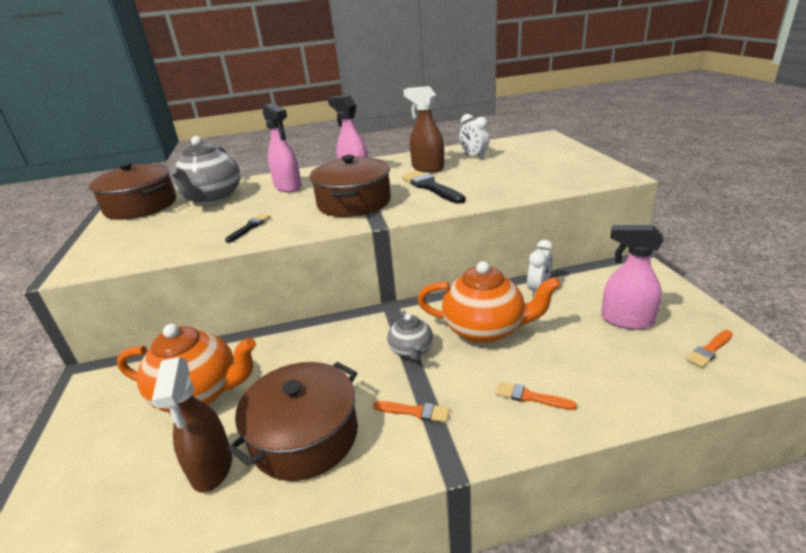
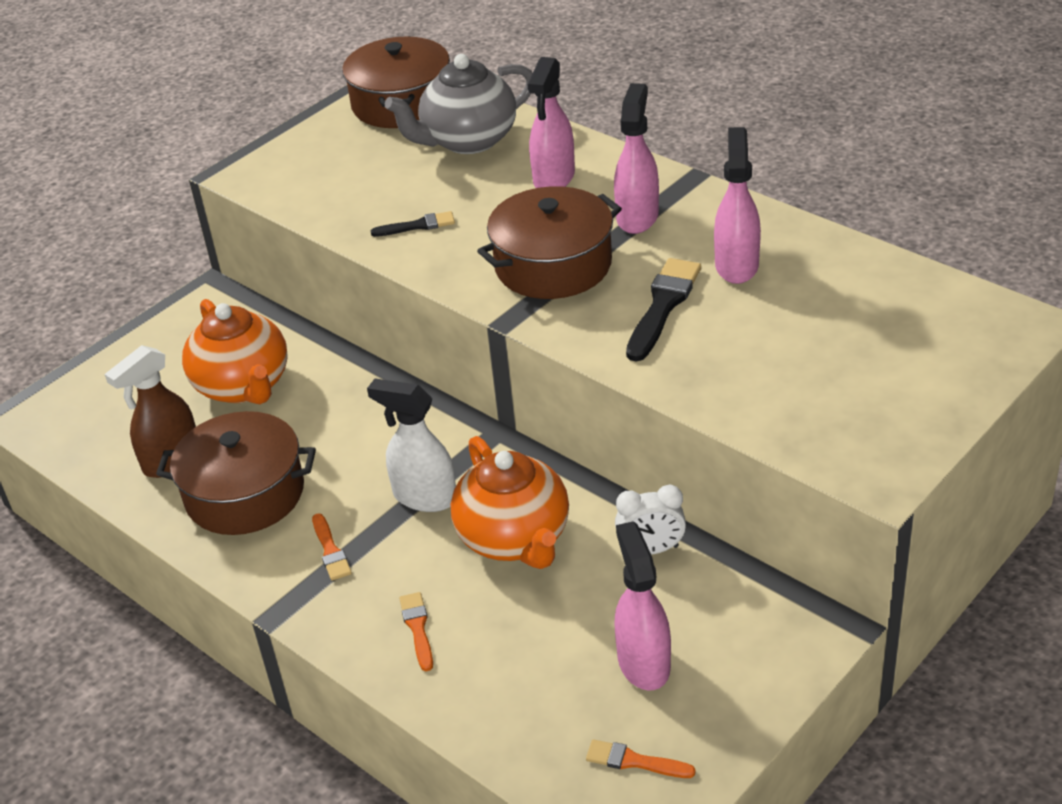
camera: 55 degrees right, 10 degrees up
(411, 350) = (424, 497): grey teapot -> white spray bottle
(427, 168) = (736, 265): brown spray bottle -> pink spray bottle
(474, 156) = (836, 287): white clock -> none

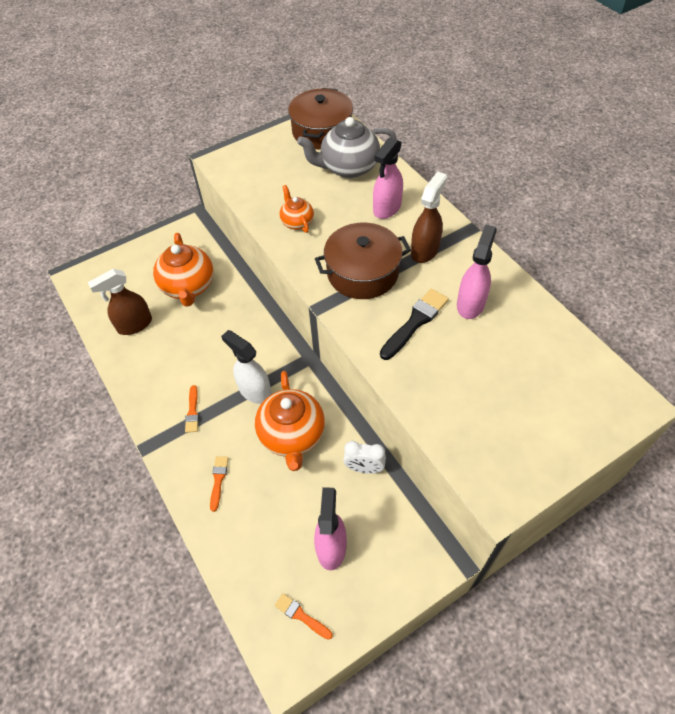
camera: 15 degrees right, 15 degrees up
(245, 493) = (163, 359): brown pot -> none
(417, 226) = (297, 222): black brush -> orange teapot
(637, 217) = (425, 250): pink spray bottle -> brown spray bottle

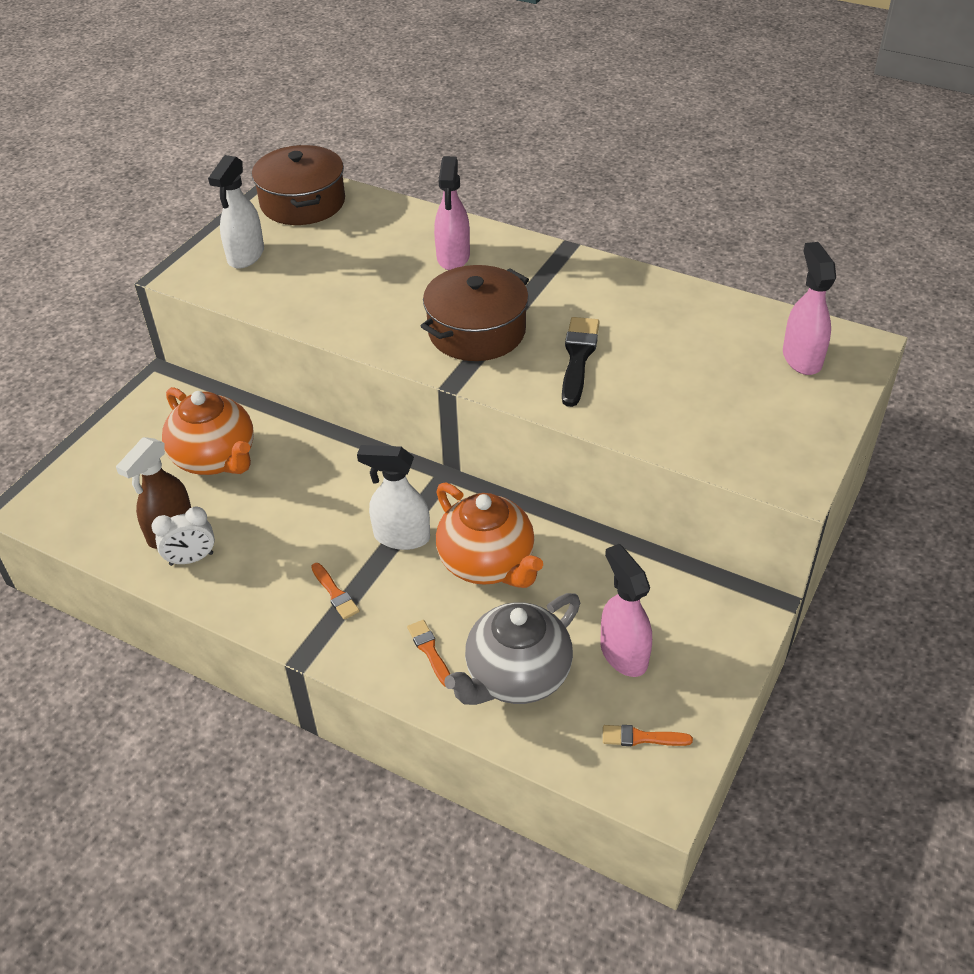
camera: 30 degrees left, 10 degrees down
(262, 159) = (246, 256): none -> white spray bottle
(297, 222) = (351, 308): orange teapot -> none
(348, 167) = (370, 230): grey teapot -> grey teapot (516, 676)
(364, 468) = (601, 558): white clock -> white clock (191, 559)
(425, 250) = (533, 284): brown spray bottle -> none
(470, 304) = (626, 318): pink spray bottle -> pink spray bottle (801, 358)

